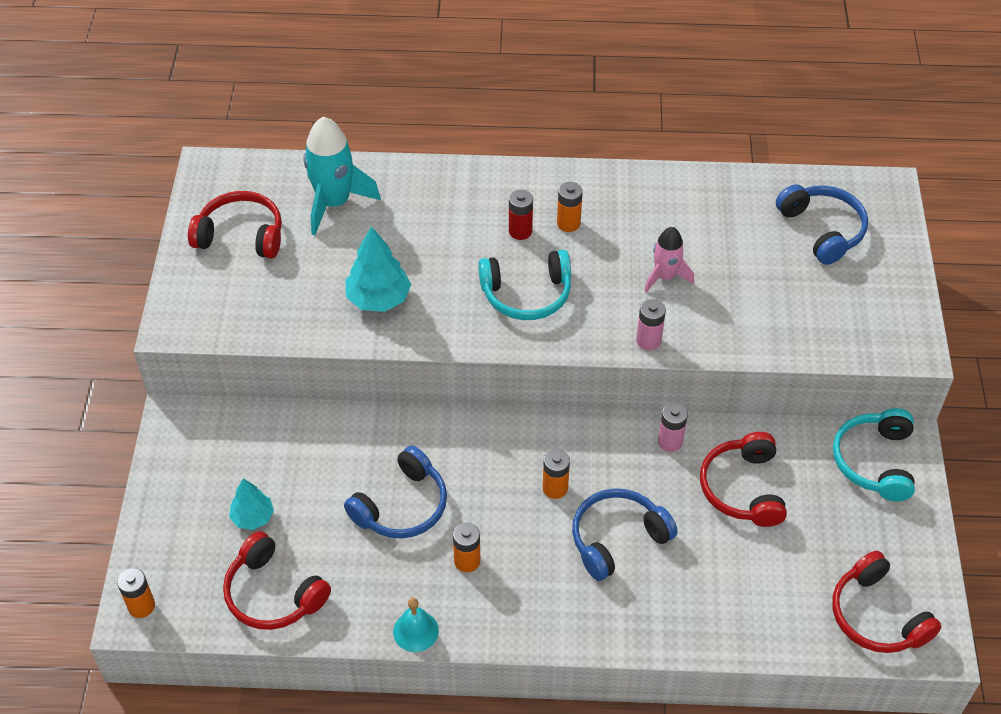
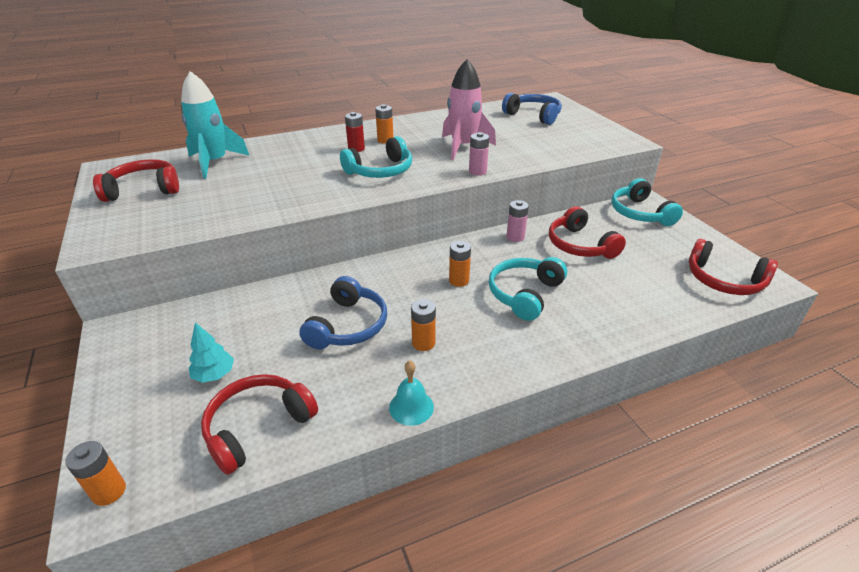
camera: 25 degrees left, 15 degrees down
(273, 593) = (258, 427): red headphones -> red headphones turned 120 degrees clockwise
(378, 298) = (272, 195): turquoise tree -> none
(617, 538) = (524, 294): blue headphones -> turquoise headphones
(665, 277) = (463, 147): pink rocket -> pink rocket, size x1.65

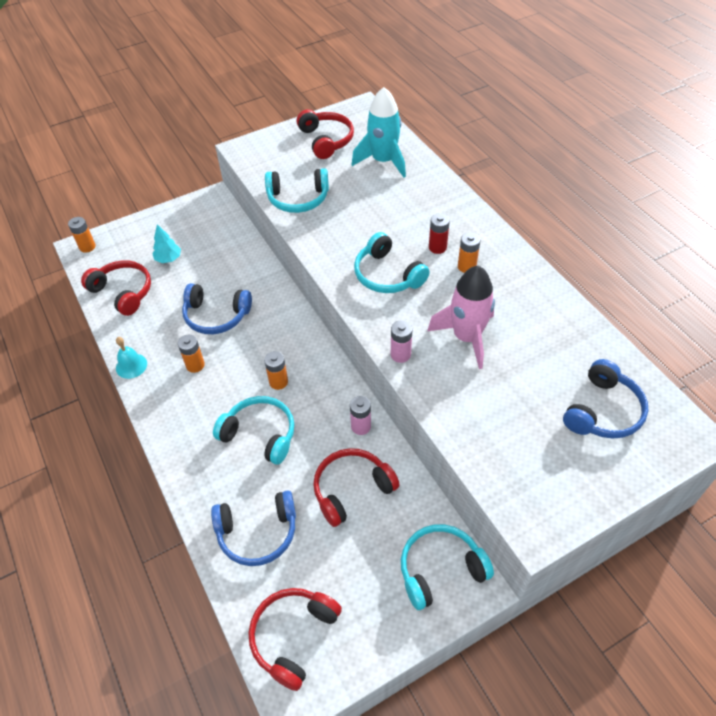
camera: 85 degrees right, 15 degrees up
(234, 210) = (298, 199): none -> turquoise headphones
(635, 297) = (257, 533): none -> blue headphones

